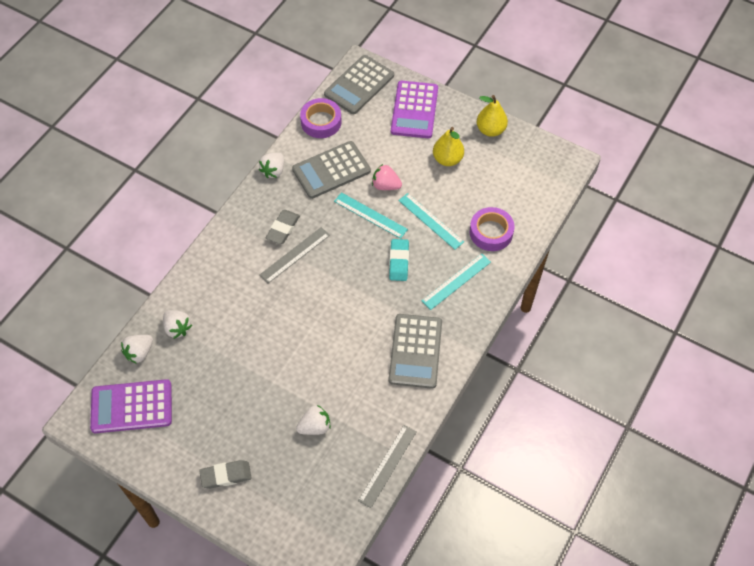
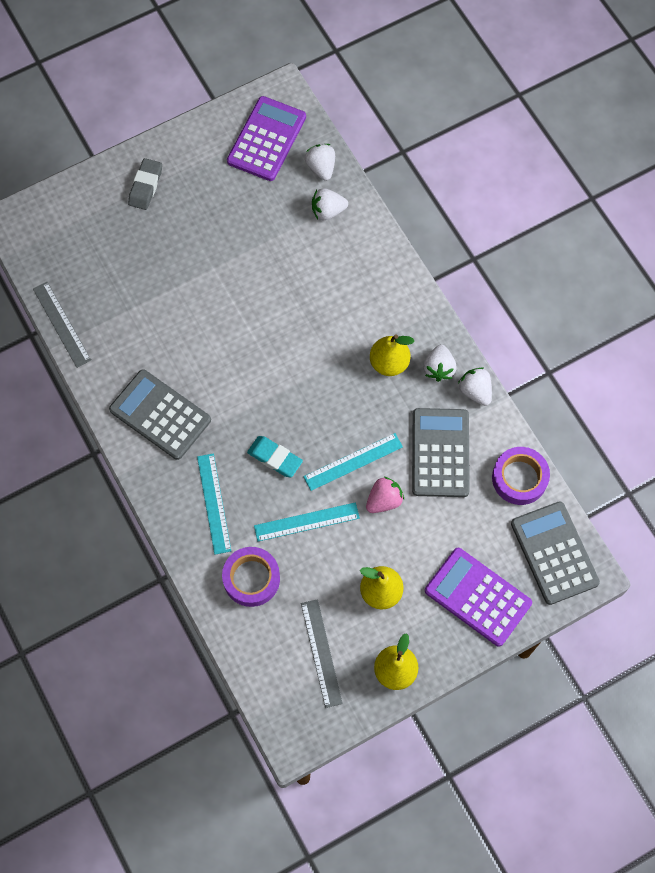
camera: 120 degrees right, 10 degrees up
(283, 229) = (389, 363): grey eraser -> yellow pear
(295, 255) = (348, 358): grey ruler -> grey ruler (321, 653)
(315, 426) = (142, 282): white strawberry -> white strawberry (439, 368)

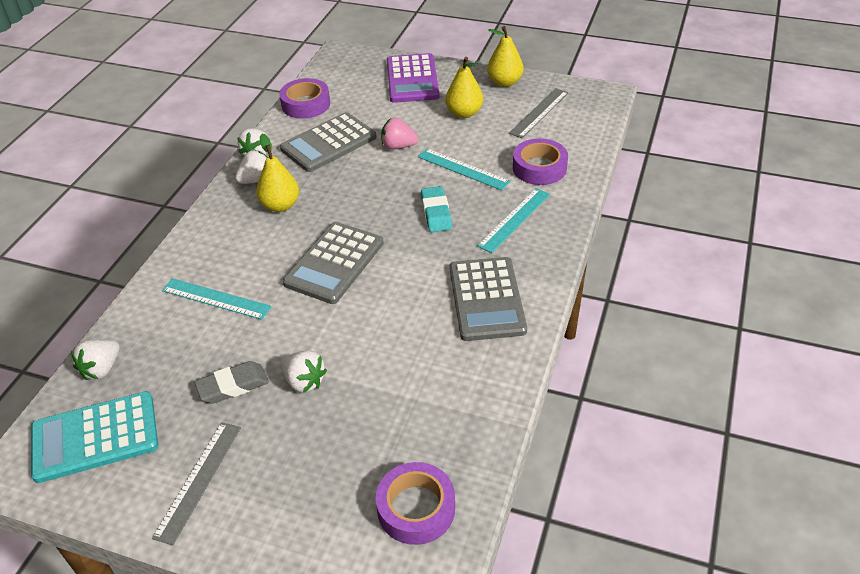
camera: 130 degrees left, 25 degrees down
(61, 255) = (416, 508): none -> purple tape
(62, 324) = (490, 439): grey ruler -> grey ruler (198, 480)
(145, 186) = (252, 500): grey eraser -> grey eraser (233, 386)
(267, 139) = (95, 437): purple calculator -> turquoise calculator
(328, 211) = (154, 331): white strawberry -> white strawberry (304, 382)
(353, 461) = (387, 175): turquoise ruler -> turquoise ruler (216, 299)
(554, 553) = (342, 69): grey calculator -> grey calculator (334, 263)

